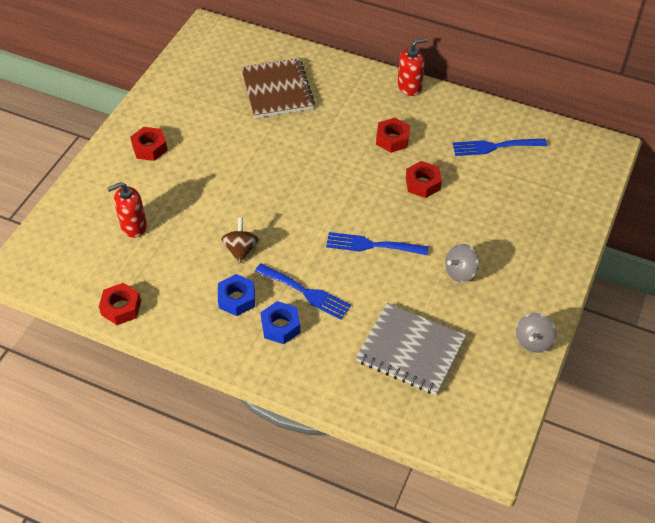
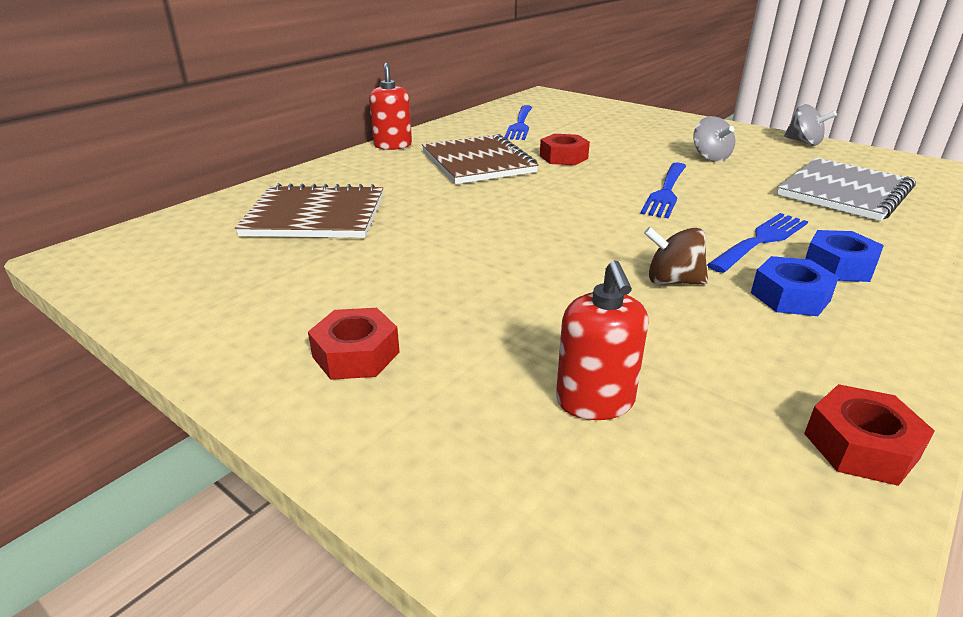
camera: 75 degrees left, 20 degrees down
(392, 139) = (478, 162): red nut -> brown notebook

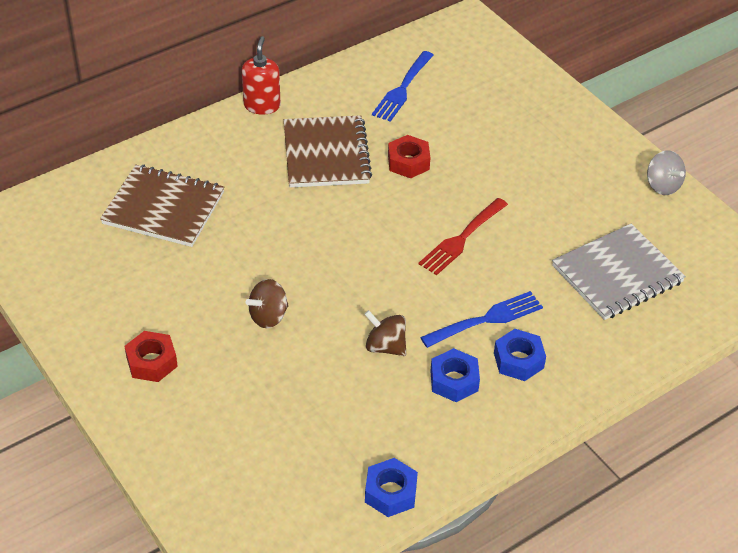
camera: 15 degrees right, 15 degrees up
(500, 280) = (268, 316): none -> brown spinning top
(595, 401) = (270, 430): red soap dispenser -> none
(666, 192) = (461, 239): blue fork -> red fork
(710, 157) = (545, 192): grey spinning top -> none
(860, 446) = (390, 493): red nut -> blue nut

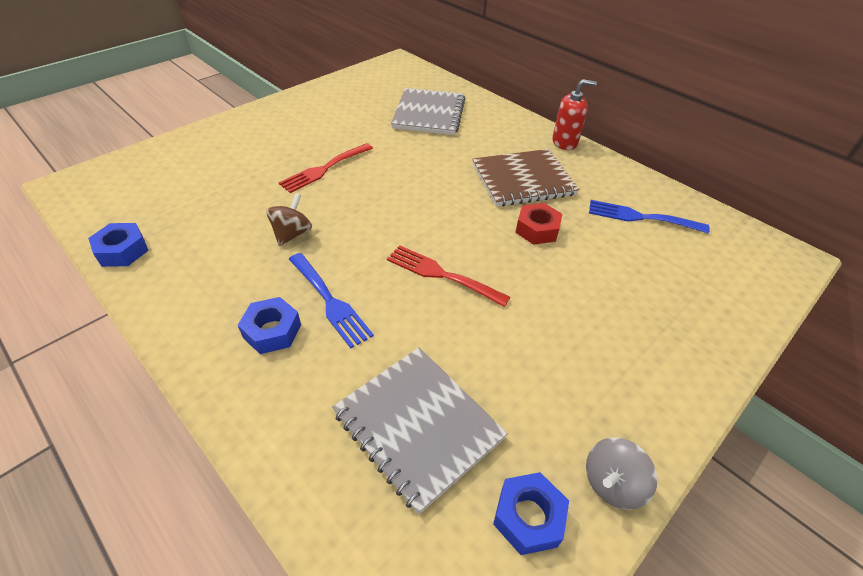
camera: 80 degrees right, 0 degrees up
(152, 362) = (278, 126): red nut -> none
(164, 208) = (429, 114): brown notebook -> grey notebook
(268, 316) = (324, 169): brown spinning top -> red fork
(454, 381) = (247, 282): blue nut -> blue nut (528, 517)

